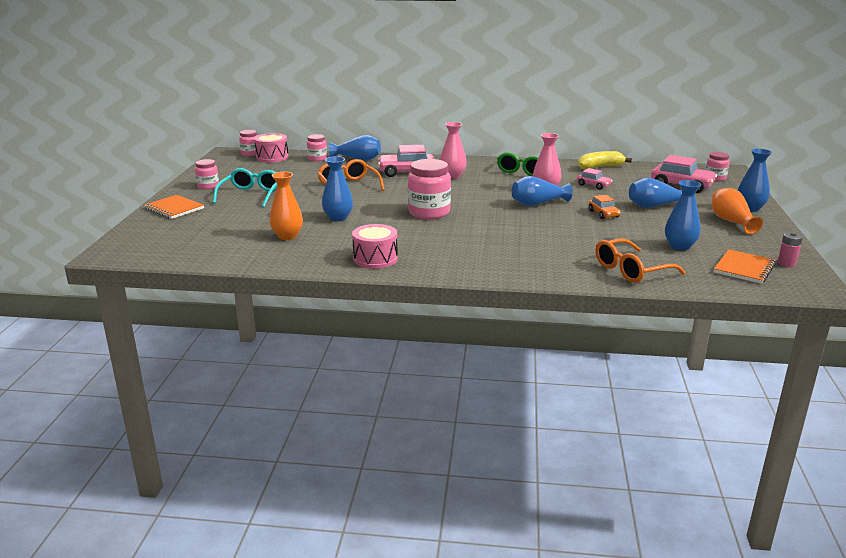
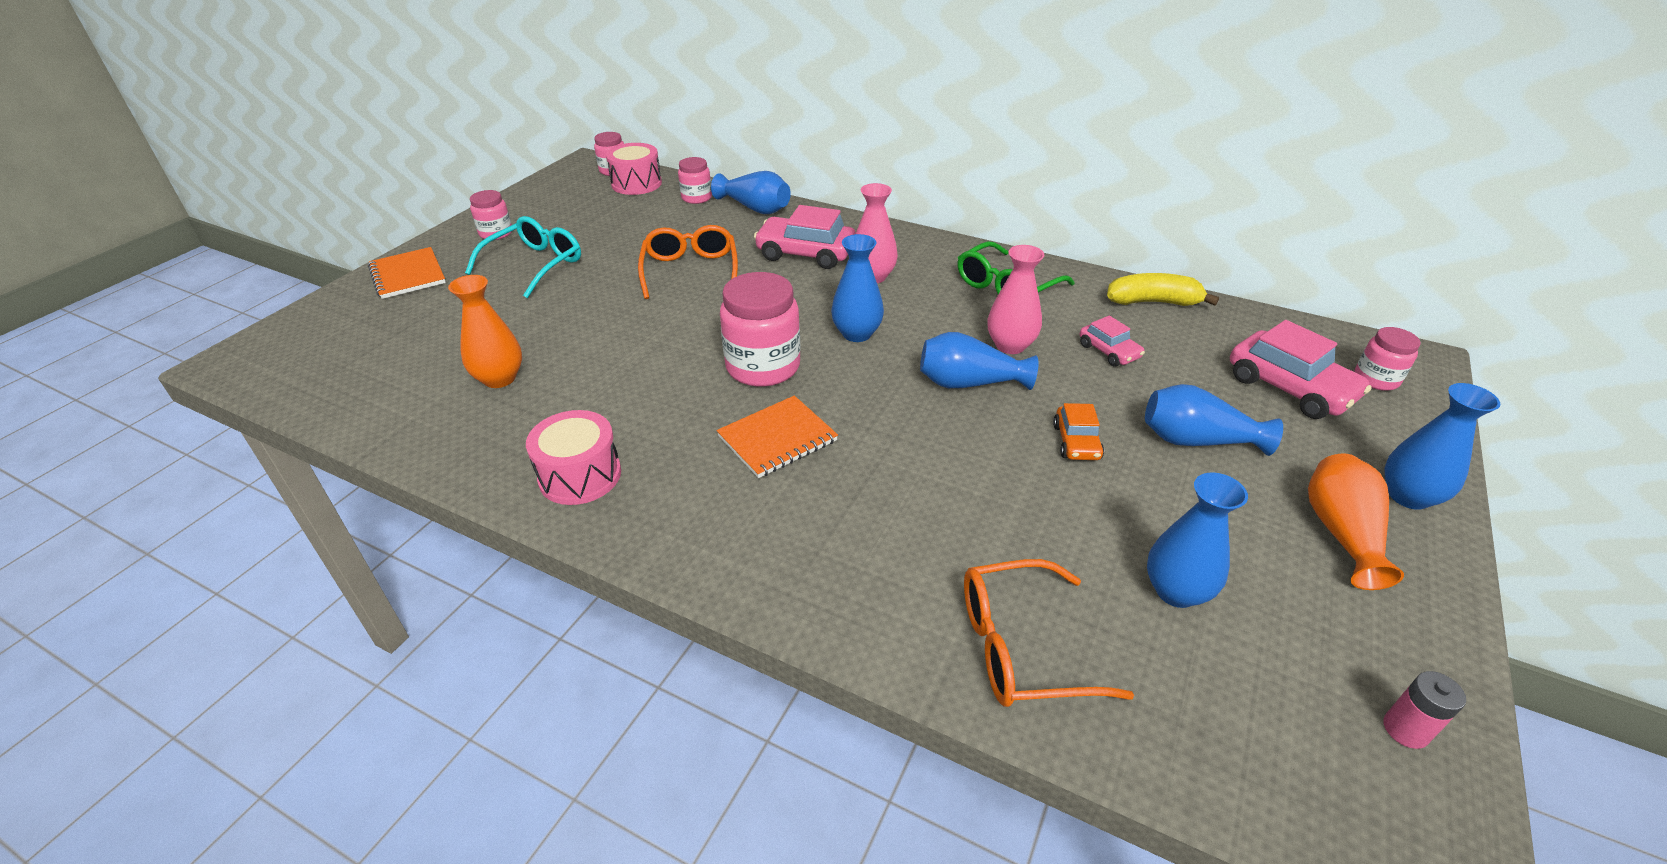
camera: 20 degrees right, 15 degrees up
(338, 218) = (611, 348): blue vase -> blue vase (857, 334)
(744, 268) = (1287, 717): orange notebook -> orange notebook (777, 439)

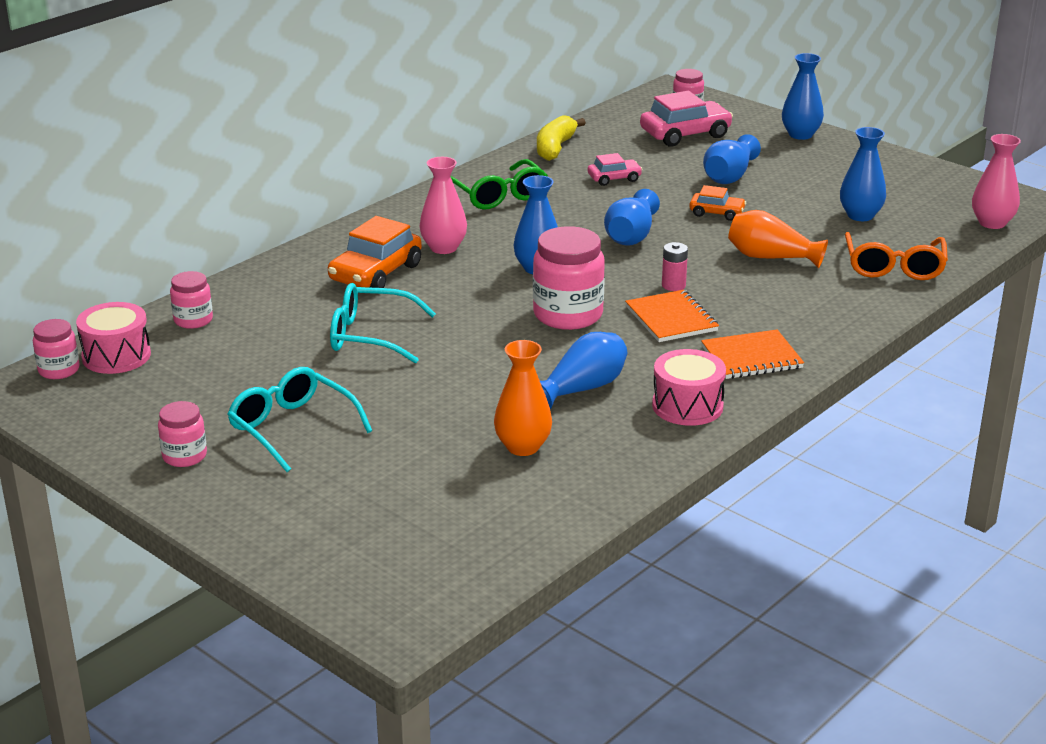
camera: 75 degrees left, 10 degrees down
(408, 275) = (258, 516): orange notebook -> orange notebook (751, 357)
(690, 271) = (370, 336): orange glasses -> turquoise glasses
(755, 208) = (250, 289): blue vase -> blue vase (582, 388)
(805, 253) = (375, 273): pink car -> orange car
(1010, 345) = (588, 211): pink vase -> pink vase (992, 223)
(1341, 533) = (825, 161): orange vase -> orange vase (771, 257)
(1405, 729) = (959, 187): pink battery -> pink battery (673, 285)

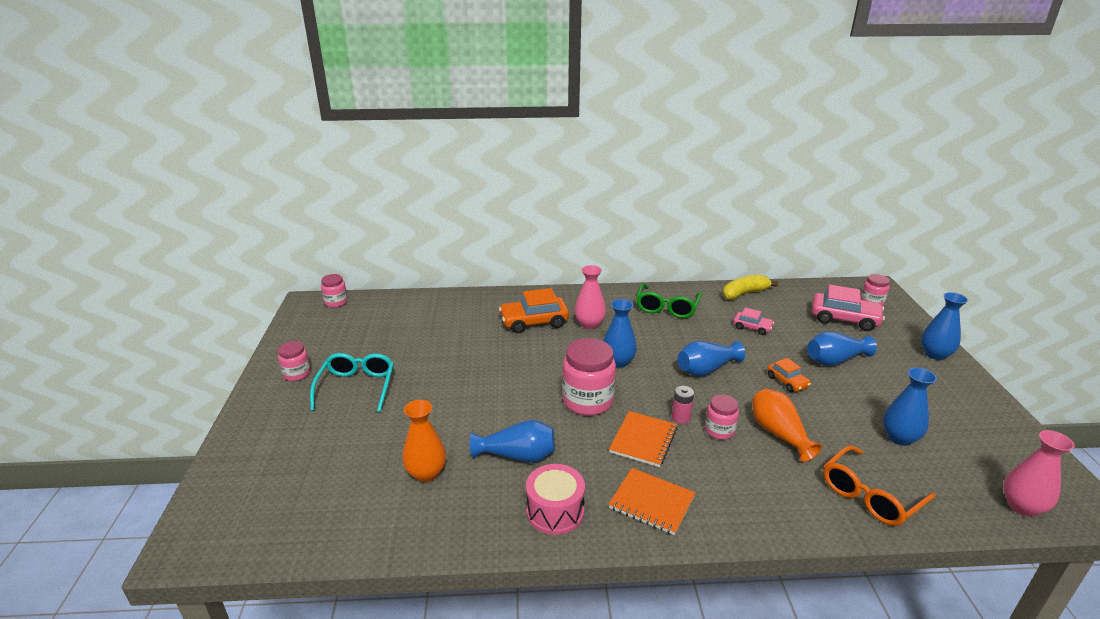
camera: 45 degrees right, 0 degrees up
(116, 356) = (365, 307): pink drum -> none
(193, 320) = (420, 305): pink jar -> pink jar (719, 430)
(370, 336) = (473, 356): turquoise glasses -> none

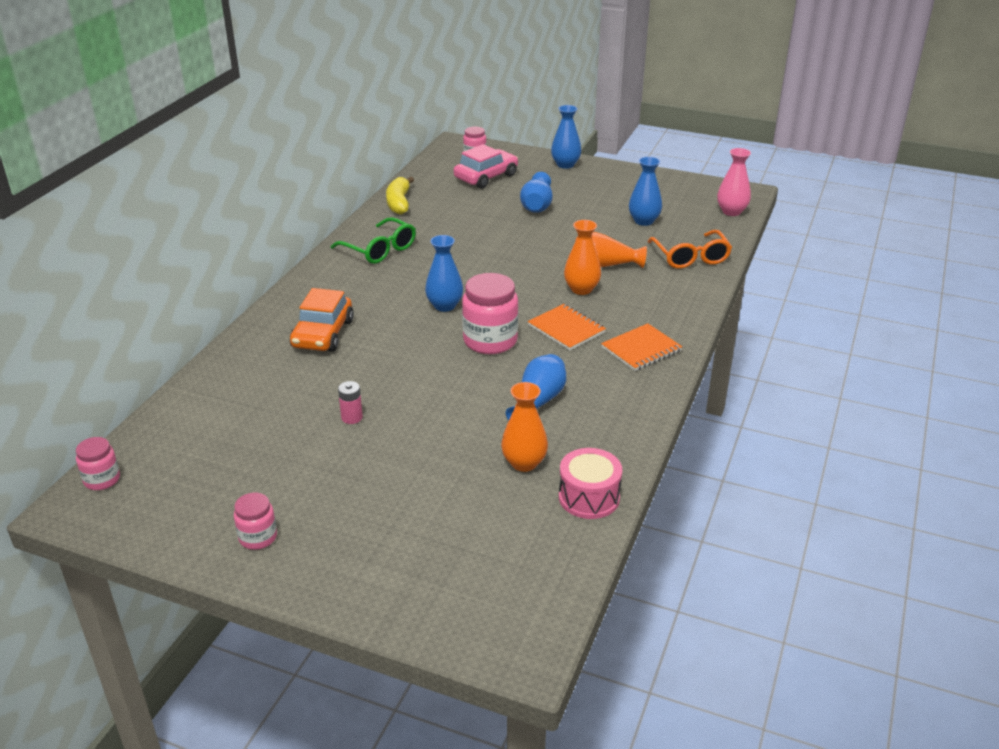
camera: 65 degrees left, 5 degrees up
(356, 387) = (334, 489): turquoise glasses -> none
(555, 511) = (621, 400): pink drum -> pink drum (589, 497)
(589, 324) = (363, 302): pink vase -> none
(681, 417) = (551, 301): pink battery -> pink battery (352, 417)
(706, 369) = (497, 265): blue vase -> none
(719, 430) = (581, 289): pink jar -> orange vase
(752, 327) = (457, 221): pink car -> none
(787, 382) = (546, 236): orange car -> none

